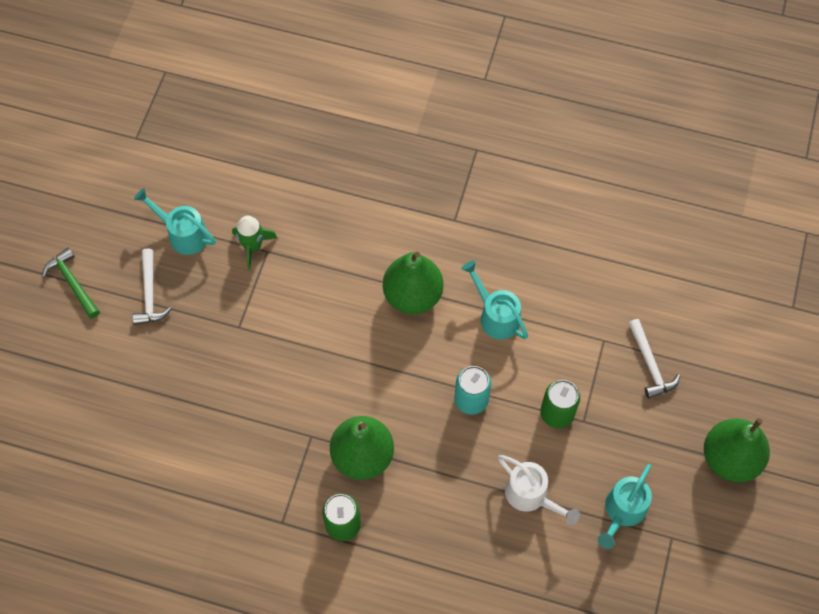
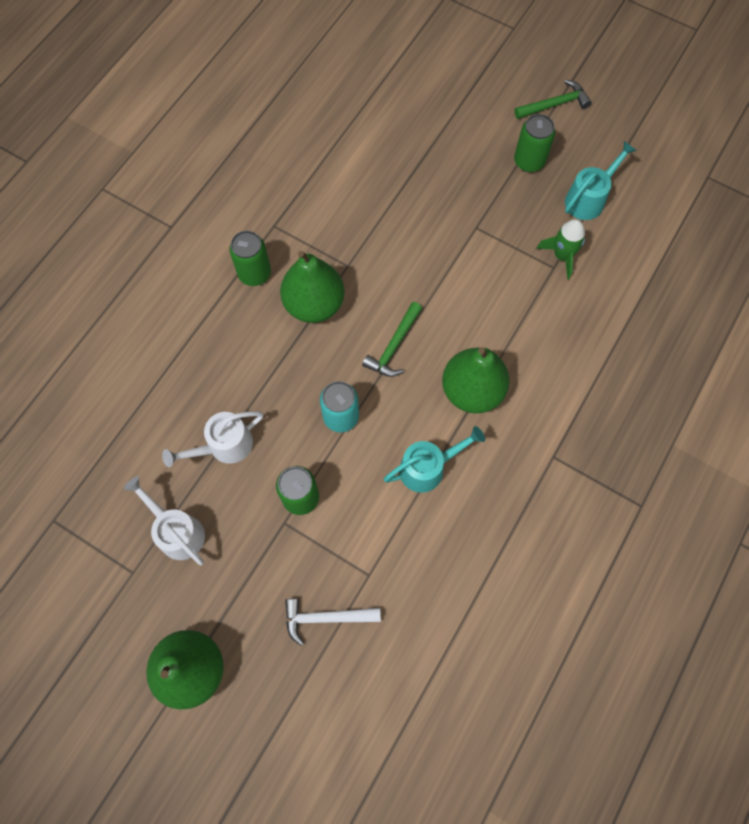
camera: 105 degrees right, 5 degrees up
(149, 294) = (529, 161): white hammer -> green can
(387, 372) = (393, 346): none -> green hammer
(622, 512) = (176, 531): turquoise watering can -> white watering can

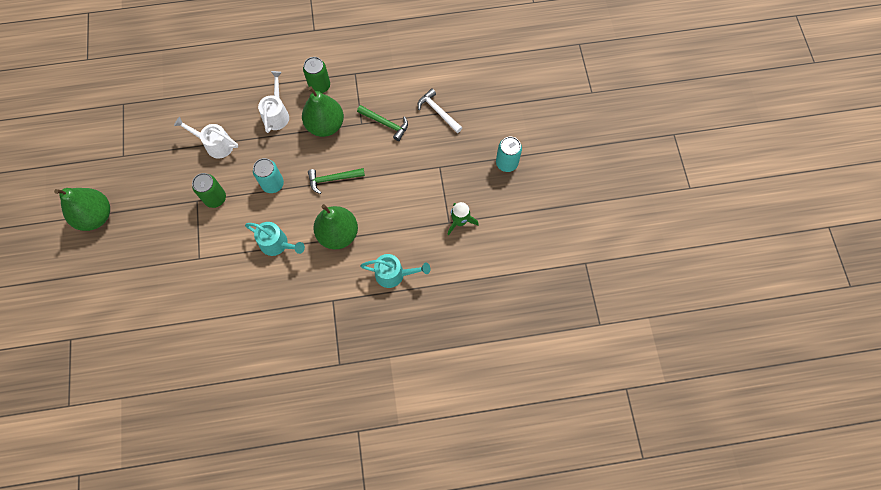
camera: 50 degrees right, 0 degrees up
(176, 531) = (157, 158): white watering can -> white watering can (277, 113)
(326, 617) = (163, 255): white hammer -> white hammer (438, 111)
(529, 161) = (506, 163): green can -> turquoise can
(555, 105) = (558, 149): green hammer -> green hammer (385, 124)
(589, 198) = (510, 210): turquoise watering can -> turquoise watering can (394, 274)

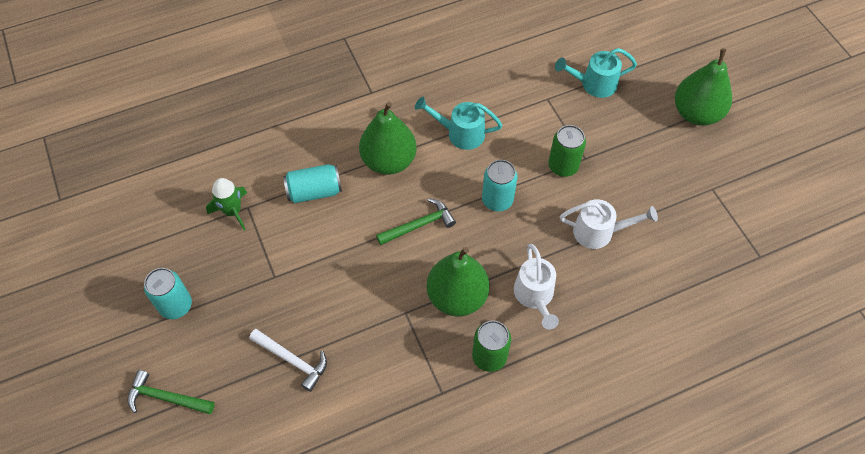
camera: 165 degrees right, 10 degrees down
(385, 124) = (369, 321): green hammer -> green hammer (166, 397)
(394, 274) = (305, 133): turquoise watering can -> turquoise watering can (593, 84)
(398, 223) = (314, 191): none -> turquoise can

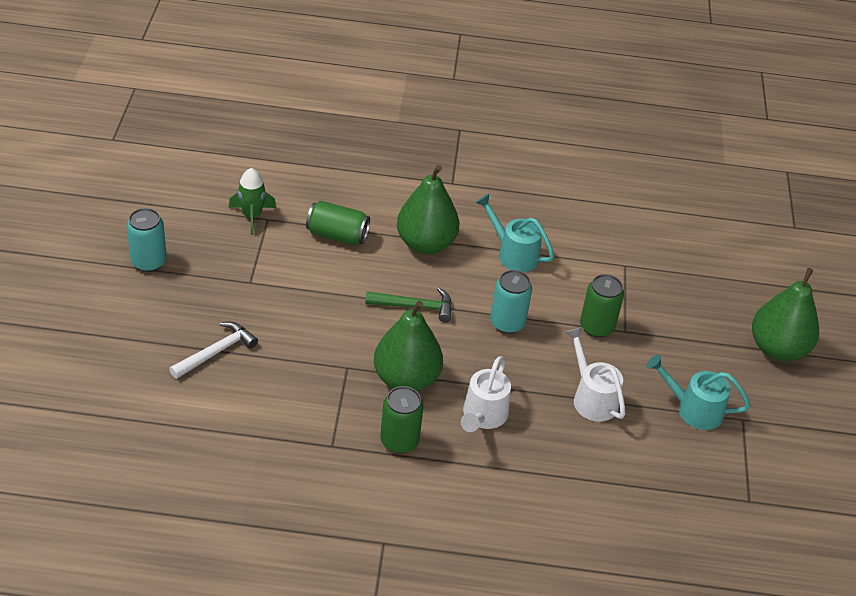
camera: 25 degrees right, 15 degrees down
(166, 397) = (88, 324): green hammer -> none
(292, 360) = (216, 352): white hammer -> white hammer turned 105 degrees counterclockwise
(314, 191) = (337, 235): turquoise can -> green can
(593, 84) = (683, 275): turquoise watering can -> turquoise watering can (692, 409)
(600, 232) = (591, 397): white watering can -> white watering can turned 150 degrees counterclockwise

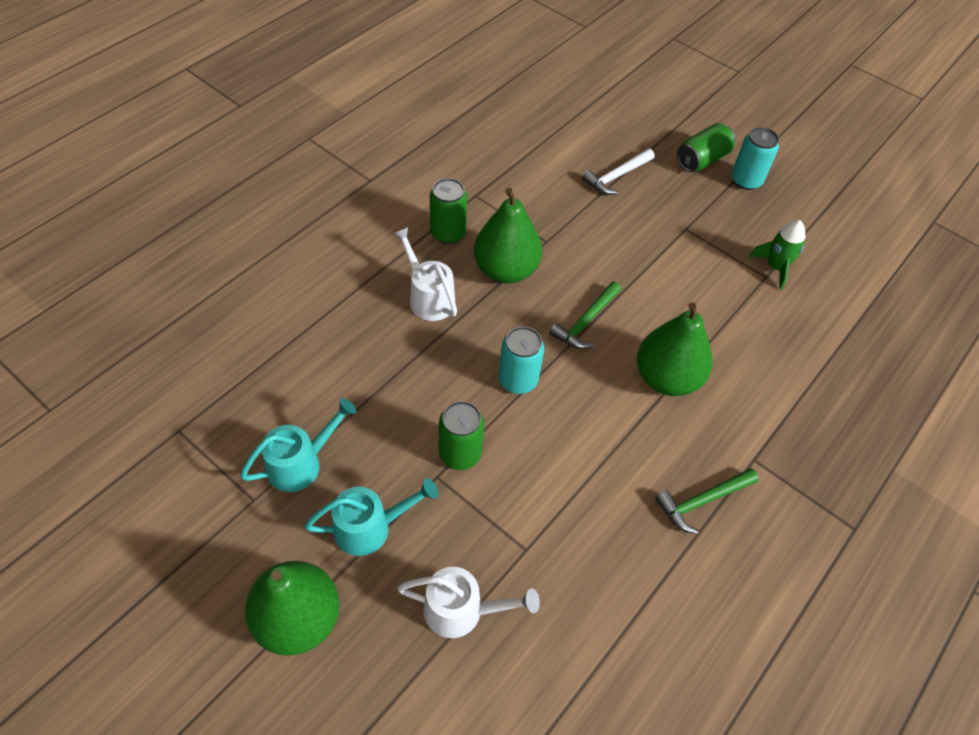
camera: 125 degrees right, 10 degrees up
(216, 352) = (616, 176): white hammer -> white hammer turned 60 degrees clockwise
(337, 235) = (716, 315): green can -> green can (702, 160)
(508, 198) = (702, 501): none -> green hammer
(513, 253) = (609, 447): turquoise watering can -> turquoise watering can (371, 527)
(591, 397) = (383, 388): white watering can -> white watering can (462, 610)

